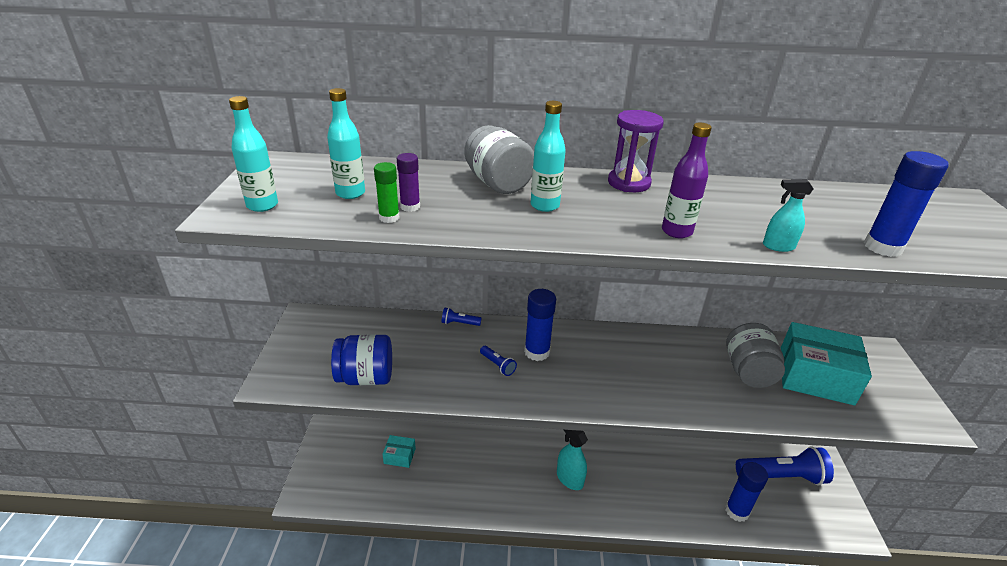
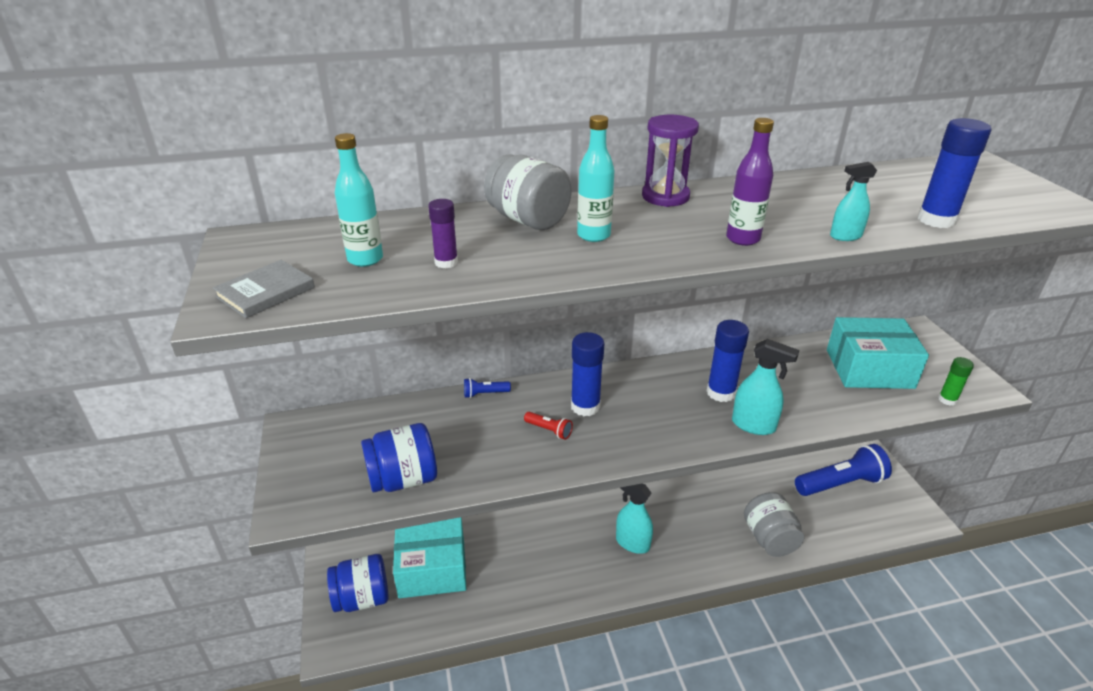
camera: 15 degrees left, 0 degrees up
(262, 205) = (265, 292): turquoise bottle -> grey book
(339, 464) = (362, 598): none -> blue jar
(389, 218) = (430, 279): green glue stick -> green glue stick (947, 400)
(399, 456) = (432, 569): turquoise box -> turquoise box, size x2.08
(498, 365) = (549, 430): blue flashlight -> red flashlight
(679, 403) = (753, 425): none -> turquoise spray bottle
(737, 511) = (811, 530): blue glue stick -> blue glue stick (721, 392)
(748, 372) = (806, 378): grey jar -> grey jar (769, 538)

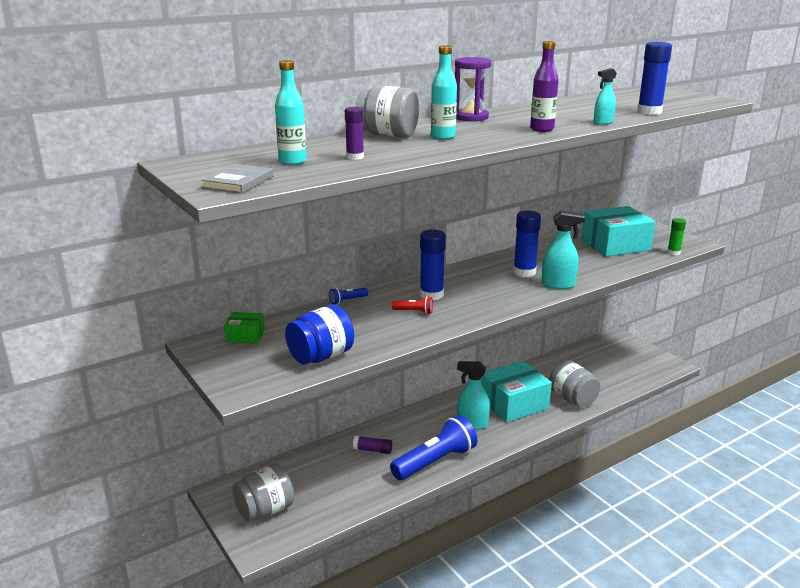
camera: 20 degrees left, 10 degrees down
(346, 424) = (245, 336): none -> green box
(362, 598) = (265, 510): blue jar -> grey jar
(432, 569) = (316, 477): turquoise box -> turquoise box (514, 403)
(507, 549) = (372, 450): none -> purple glue stick
(841, 483) = (605, 356): blue flashlight -> blue flashlight (435, 461)

